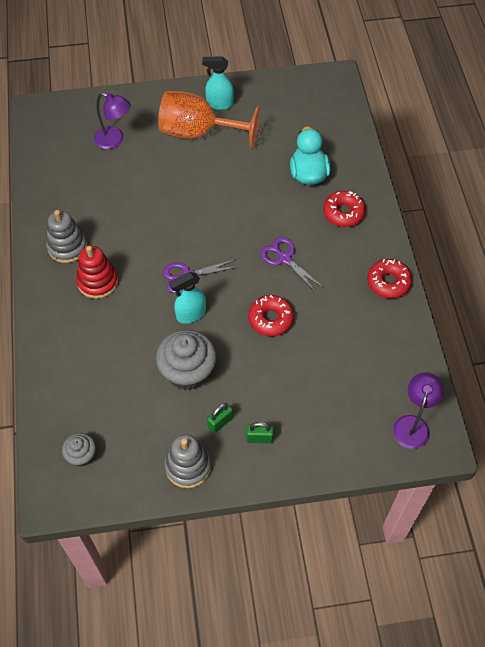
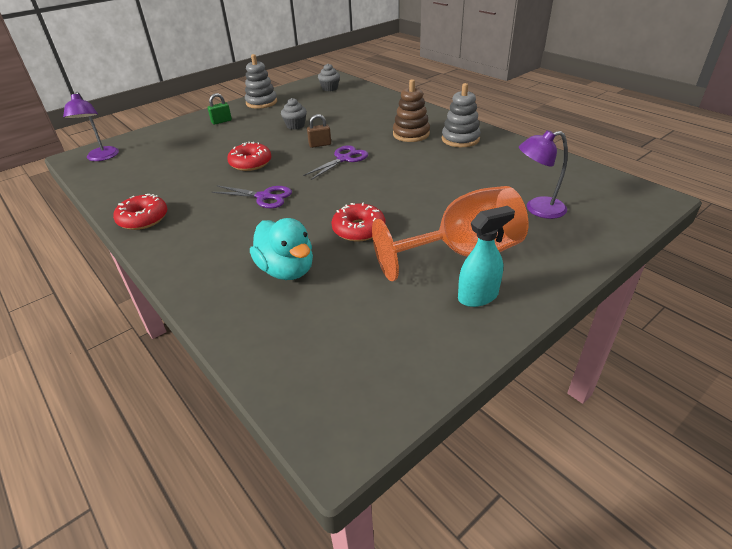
camera: 150 degrees right, 20 degrees down
(98, 282) = (411, 134): red stacking toy -> brown stacking toy
(188, 372) = (295, 125): grey cupcake -> grey cupcake, size x0.54
(190, 314) = (320, 145): turquoise spray bottle -> brown padlock
(220, 422) = (254, 118): green padlock -> none
(343, 213) = (219, 252): red donut -> red donut (358, 229)

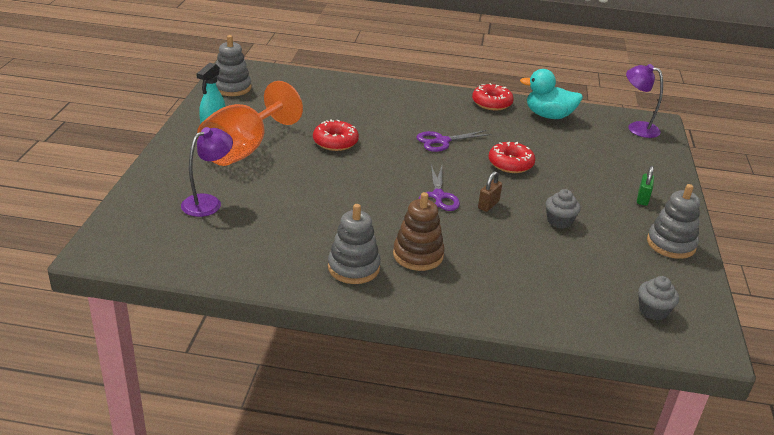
camera: 135 degrees right, 5 degrees down
(287, 270) = (347, 107): turquoise duck -> turquoise duck (548, 116)
(391, 377) = (232, 88): none -> grey stacking toy

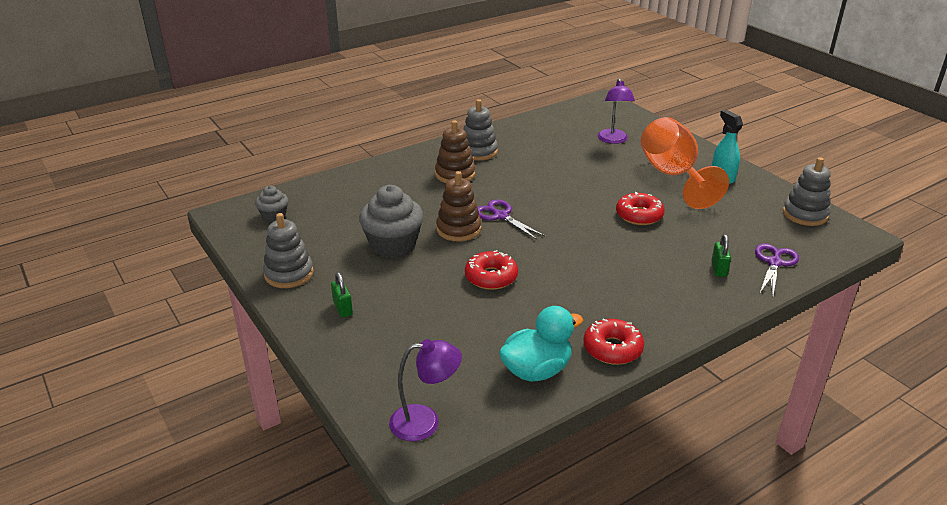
camera: 140 degrees right, 0 degrees up
(357, 97) = (719, 269): none -> green padlock
(442, 141) = (574, 266): purple scissors -> purple scissors (774, 263)
(488, 205) = (458, 229): brown padlock -> brown stacking toy
(559, 221) = (393, 245): grey cupcake -> grey cupcake, size x1.86

